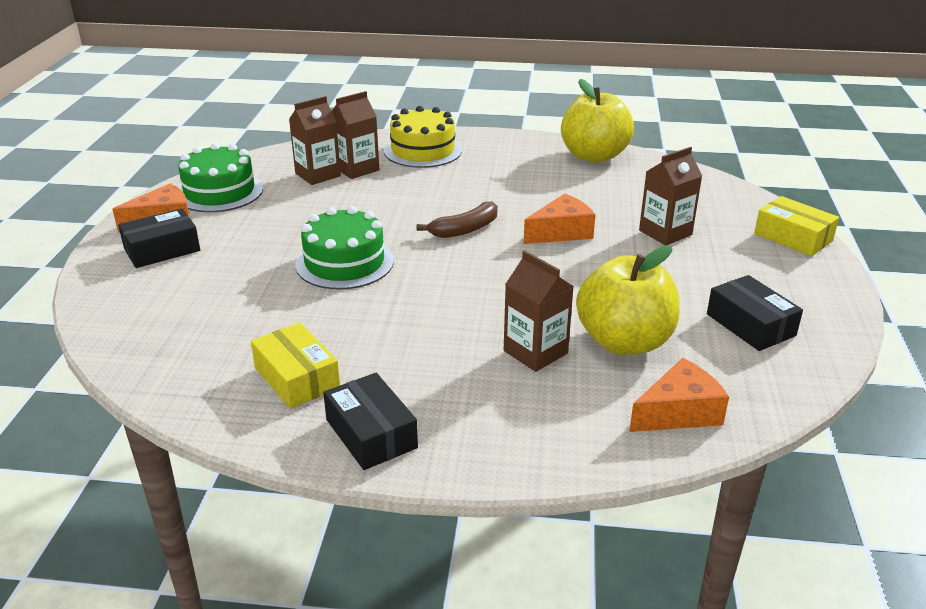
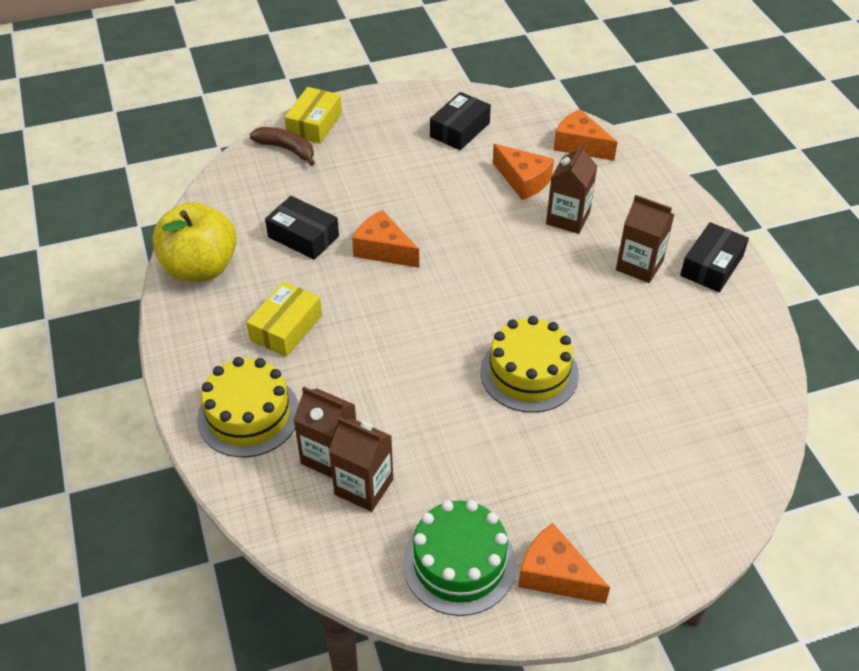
camera: 115 degrees left, 15 degrees up
(162, 249) = (606, 534): black box -> black box (303, 236)
(297, 377) = (694, 328): yellow box -> yellow box (286, 327)
(344, 262) = (529, 373): green cake -> yellow cake
(465, 229) = (417, 313): brown banana -> brown banana (287, 149)
(624, 342) = (523, 180): yellow apple -> orange cheese
(665, 232) = (347, 190): brown carton -> brown carton (639, 265)

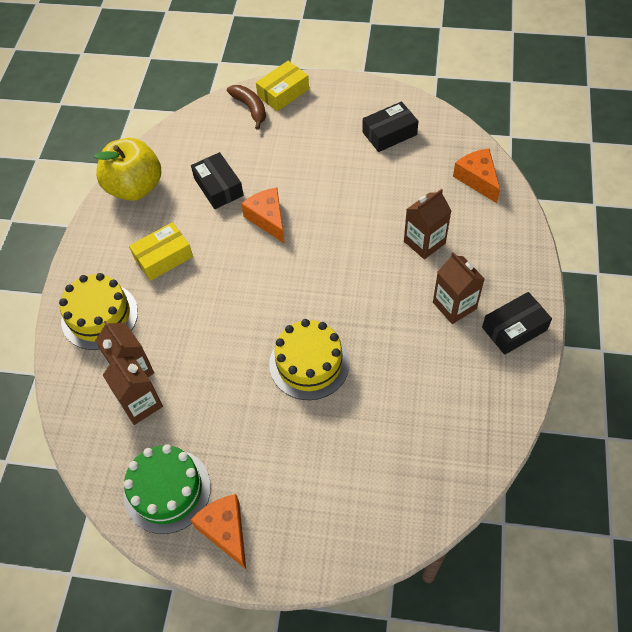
camera: 30 degrees right, 10 degrees up
(523, 180) = (410, 196): orange cheese -> none

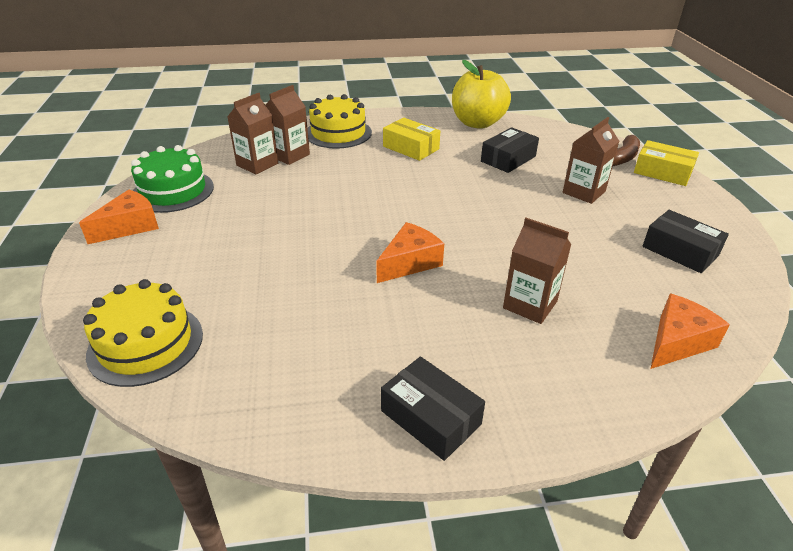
camera: 70 degrees right, 20 degrees down
(268, 219) = (489, 191): orange cheese -> orange cheese (410, 262)
(309, 363) = (320, 244): yellow cake -> yellow cake (146, 344)
(454, 305) = (443, 346): brown carton -> brown carton (584, 192)

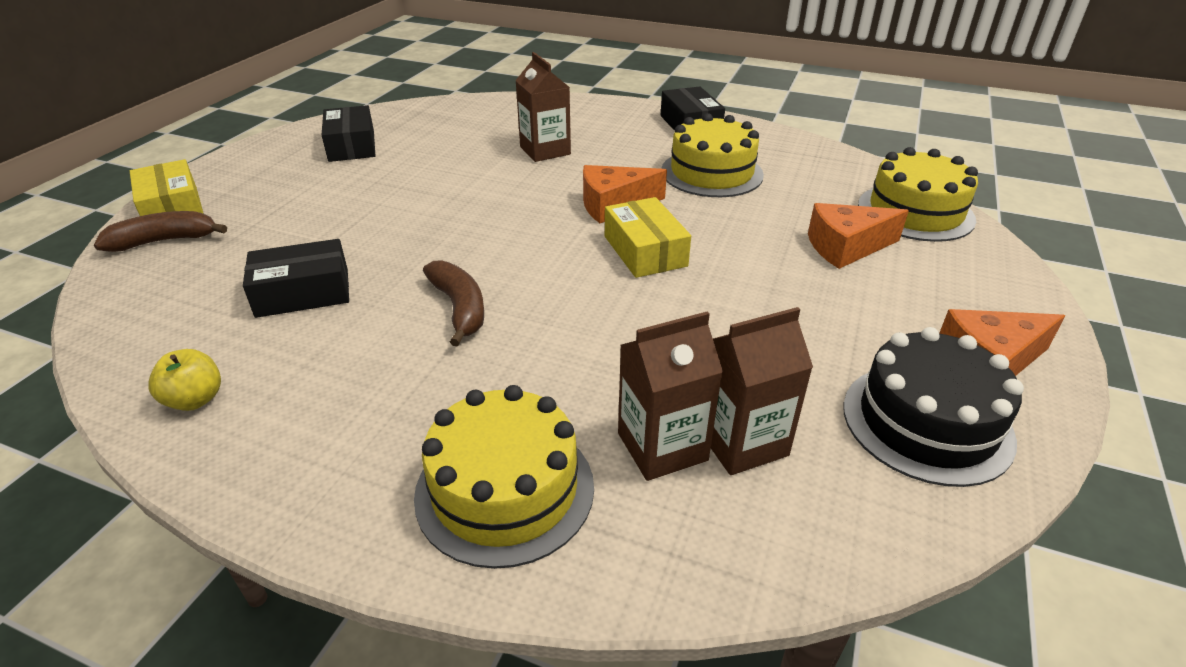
camera: 150 degrees left, 0 degrees up
(173, 191) = (926, 422): green cake -> black cake
(355, 331) = (712, 173): none -> yellow cake
(411, 148) = (411, 376): yellow box -> yellow box (645, 251)
(426, 173) = (459, 308): none -> brown banana
(477, 123) = (195, 400): yellow apple -> yellow apple, size x0.44
(584, 192) = (312, 215): brown carton -> none
(677, 342) = (476, 111): orange cheese -> orange cheese (846, 247)

